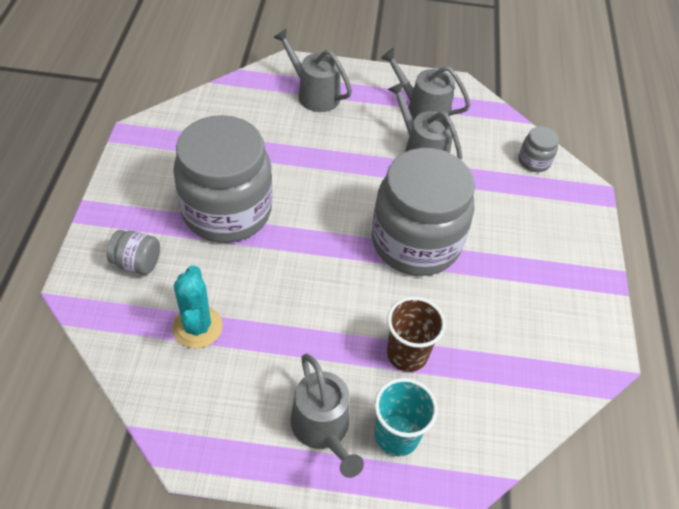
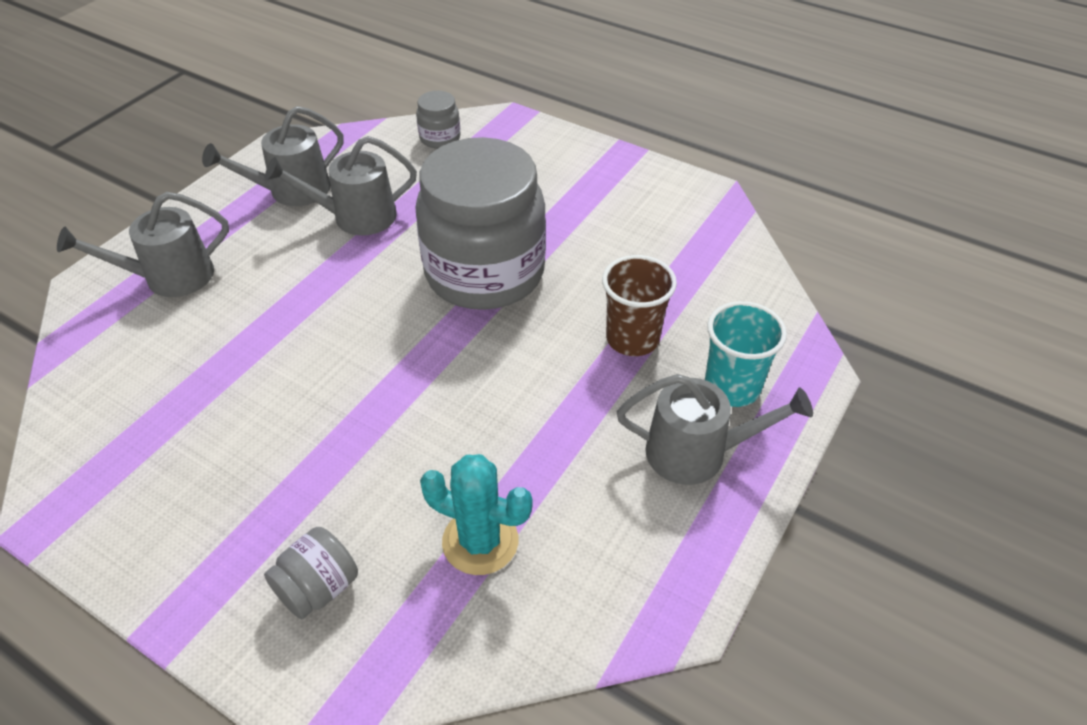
camera: 60 degrees left, 5 degrees down
(227, 211) = (301, 443): grey jar -> none

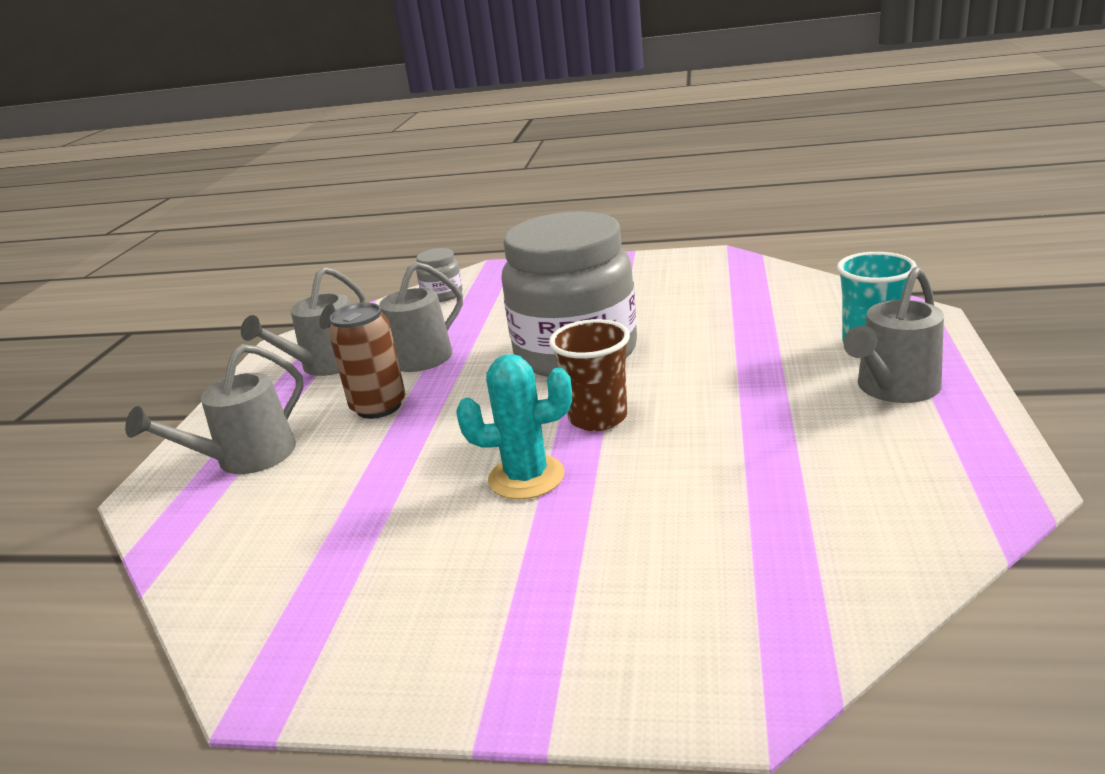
camera: 20 degrees left, 20 degrees down
(294, 264) = (378, 407): none -> brown can
(318, 588) = (654, 611): grey jar -> none
(480, 541) = (778, 512): turquoise cactus -> turquoise cactus (526, 477)
(632, 339) = (754, 346): brown cup -> brown cup (598, 418)
(696, 453) = (893, 388): grey watering can -> grey watering can turned 150 degrees clockwise

